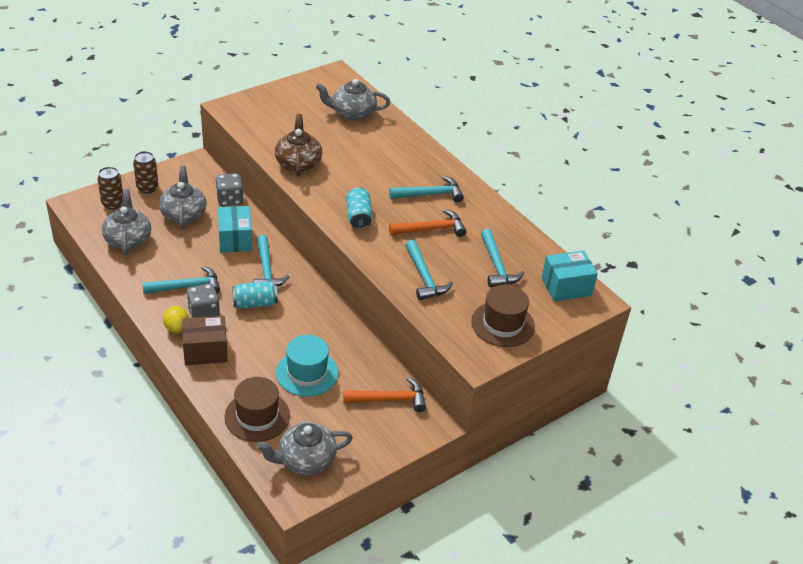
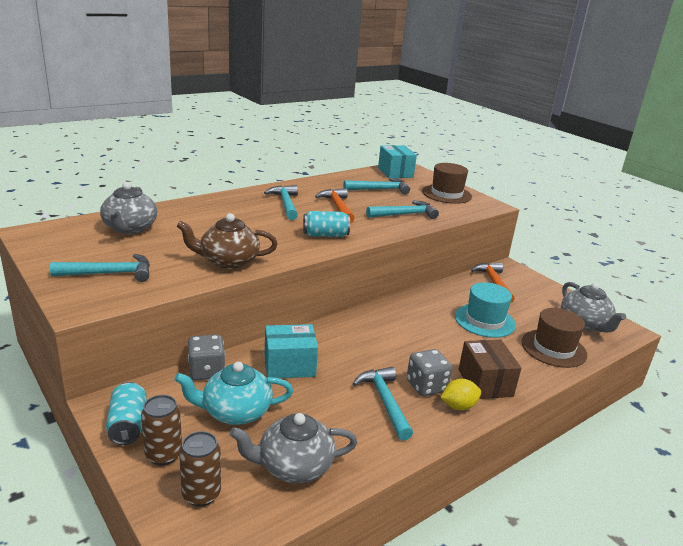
camera: 90 degrees left, 15 degrees down
(183, 214) = (235, 412): grey teapot -> turquoise teapot
(255, 303) = (399, 350): turquoise can -> turquoise can (128, 425)
(266, 270) = (343, 343): turquoise hammer -> turquoise hammer (110, 273)

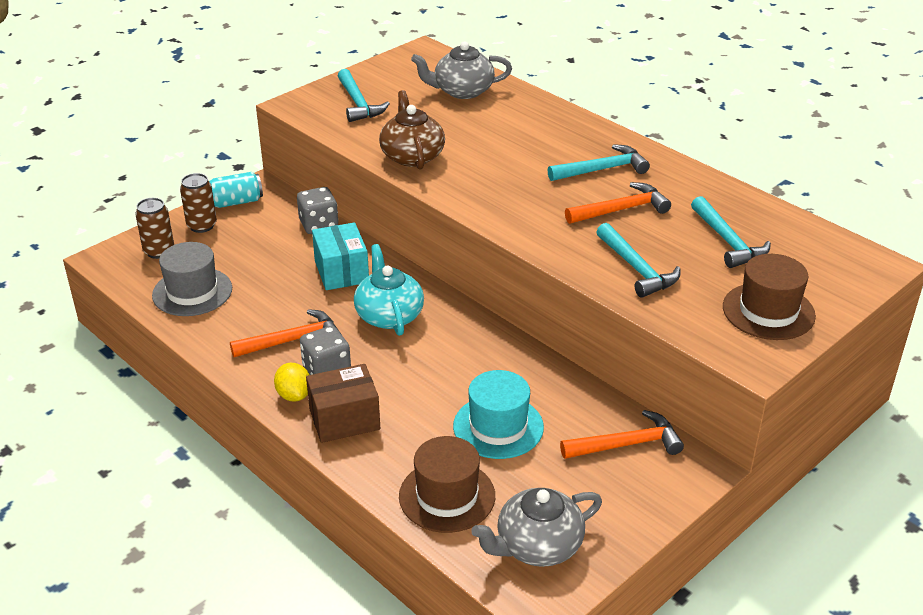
camera: 85 degrees right, 10 degrees up
(235, 412) = (261, 251): turquoise teapot -> turquoise teapot (389, 315)
(293, 466) = (192, 292): grey teapot -> grey hat
(325, 235) = (517, 208): turquoise can -> none
(384, 401) = (293, 340): turquoise hammer -> orange hammer
(395, 172) = (831, 254): turquoise box -> none

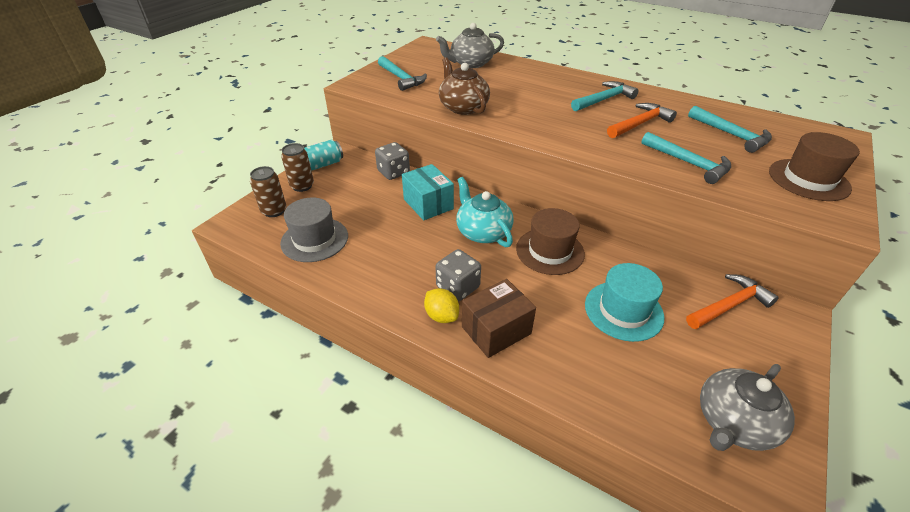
camera: 15 degrees left, 5 degrees up
(293, 340) = (417, 266): orange hammer -> none
(447, 496) = (625, 388): brown hat -> brown hat (550, 251)

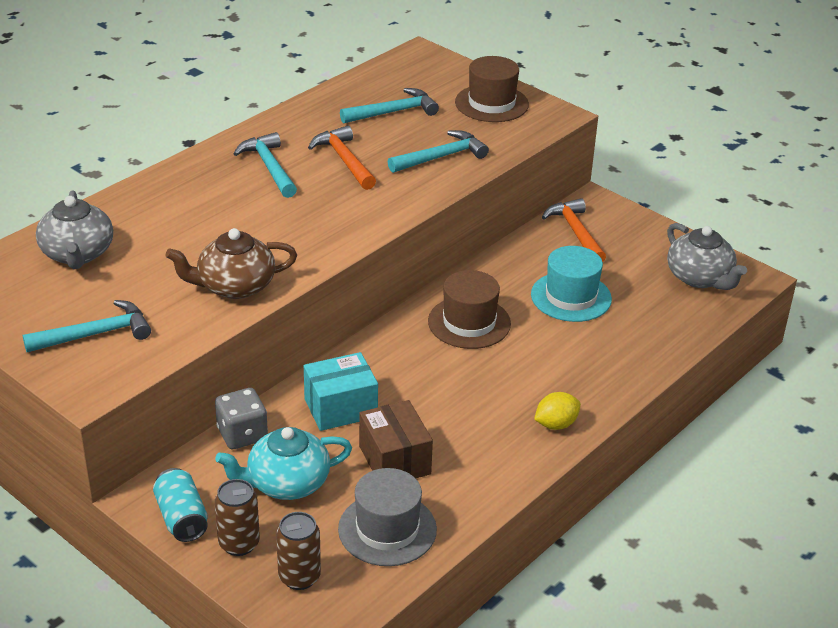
camera: 80 degrees left, 5 degrees down
(458, 287) = (513, 405): grey dice -> none
(482, 232) = (418, 368): turquoise teapot -> turquoise teapot (286, 483)
(496, 330) = (583, 388): brown box -> brown box (394, 460)

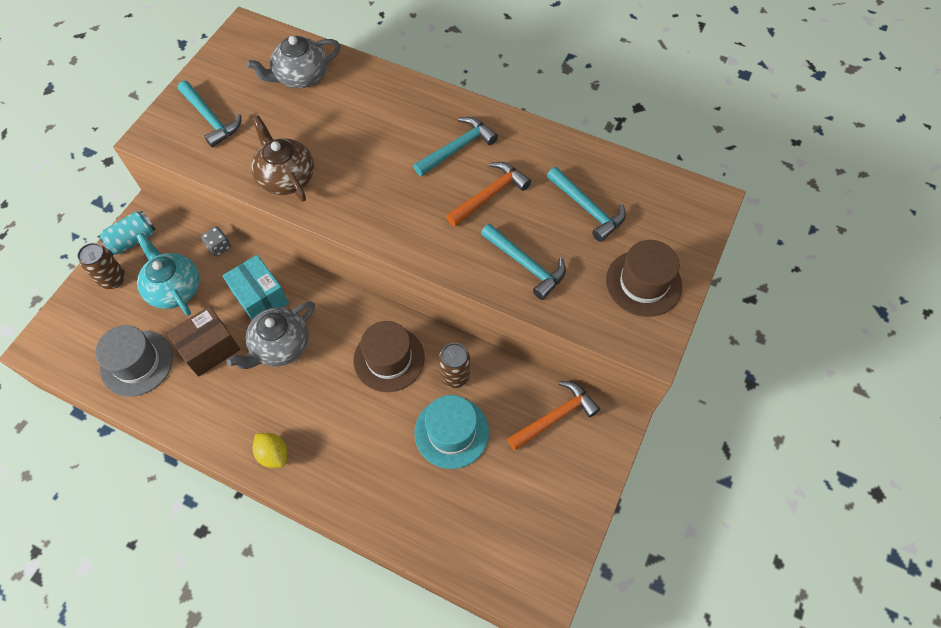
camera: 75 degrees right, 25 degrees up
(242, 434) = (219, 247): grey dice -> grey dice, size x0.65
(299, 577) = (86, 323): brown can -> brown can (455, 376)
(700, 278) = (523, 546): grey teapot -> grey teapot (280, 346)

